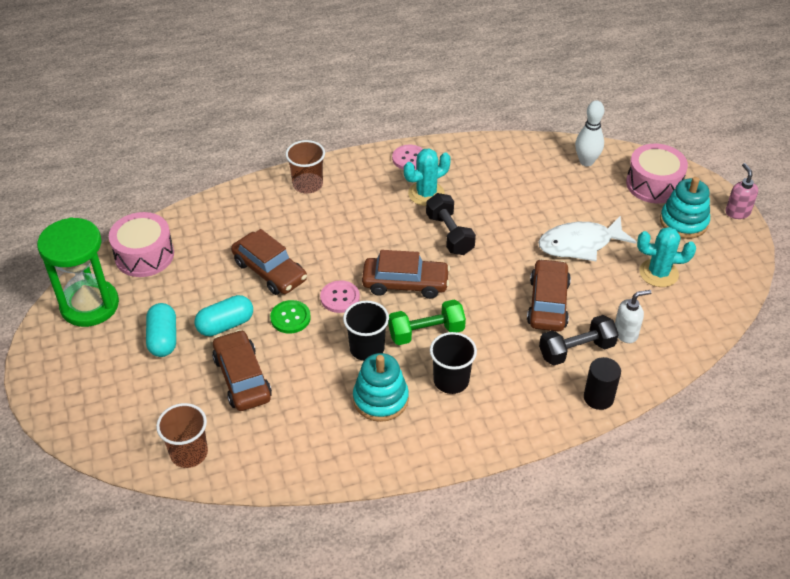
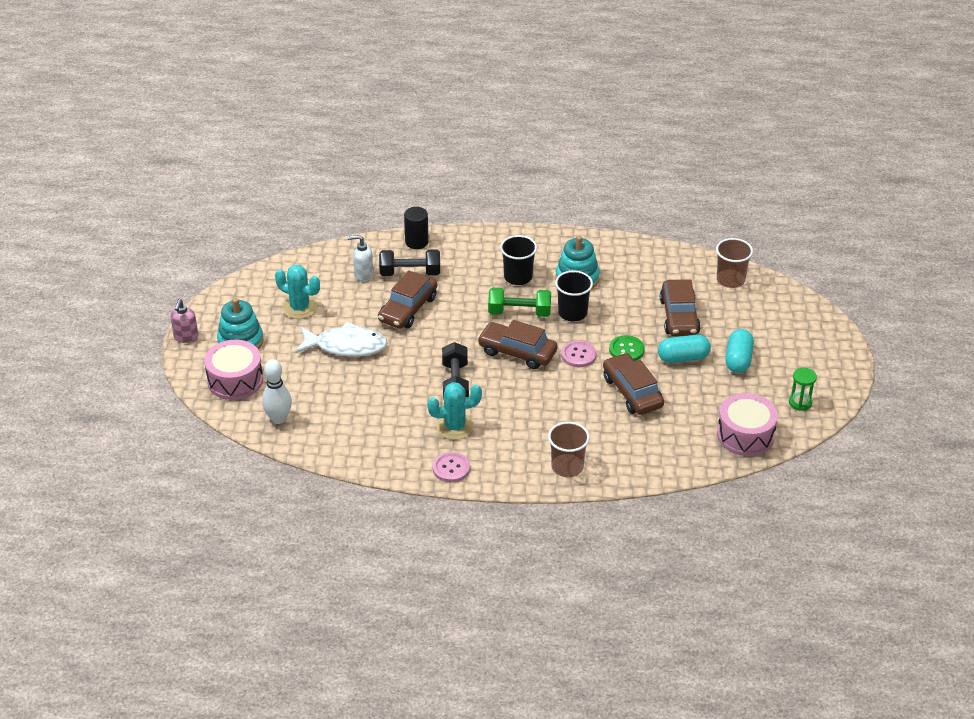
camera: 160 degrees left, 5 degrees down
(90, 305) = (800, 402): green hourglass -> green hourglass, size x0.44

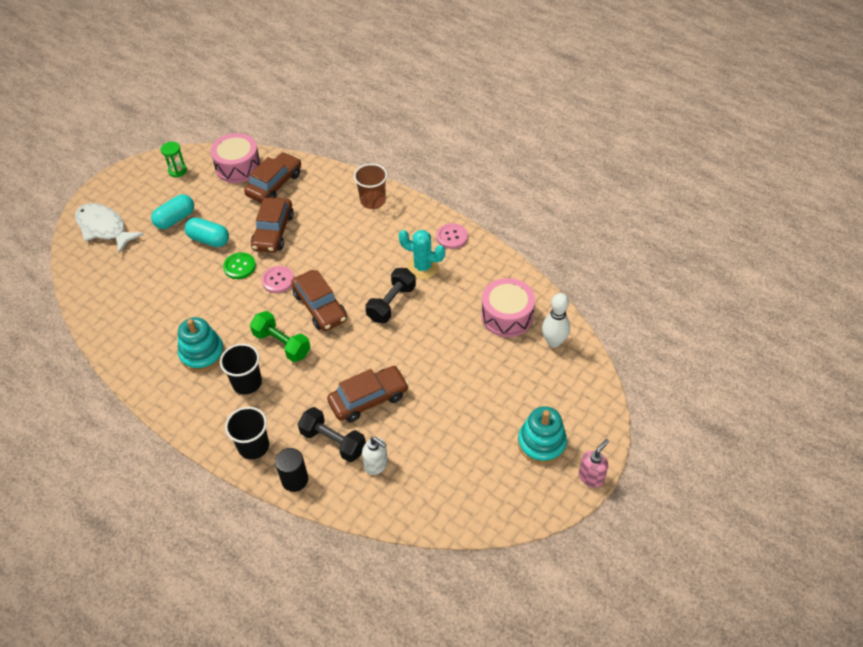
camera: 145 degrees left, 10 degrees up
(235, 380) = (569, 400): pink drum -> pink drum (507, 316)
(300, 308) = (463, 455): turquoise cactus -> none
(346, 346) = (451, 386): white fish -> white fish (104, 228)
(572, 313) = (242, 321): black cup -> black cup (253, 446)
(679, 316) = (170, 275): brown car -> brown car (274, 184)
(730, 280) = (94, 287): brown cup -> none

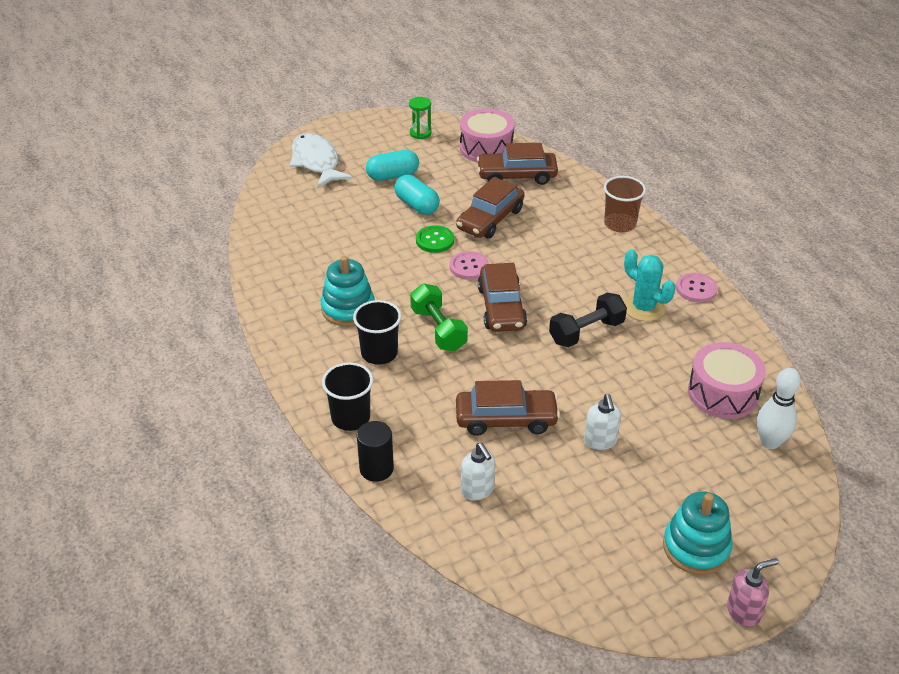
camera: 25 degrees right, 10 degrees down
(274, 184) = (516, 175): brown car -> brown car turned 150 degrees counterclockwise
(333, 441) = (441, 447): black dumbbell -> none
(442, 389) = (600, 441): none -> white soap dispenser

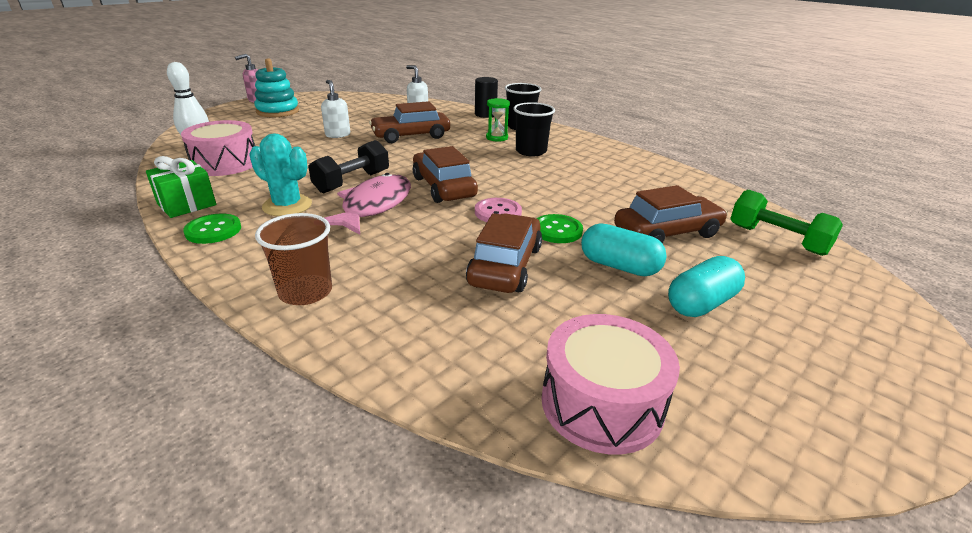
camera: 160 degrees right, 10 degrees down
(316, 162) = (837, 303): white fish -> none
(348, 309) = (585, 169): turquoise stacking toy -> none
(420, 133) = (766, 413): green hourglass -> green hourglass (497, 138)
(438, 329) = (494, 168): green dumbbell -> green dumbbell (777, 239)
(516, 175) = (504, 347): brown car -> brown car (667, 233)
(570, 293) = (373, 206): none -> pink fish
(696, 289) = (213, 230): pink button -> green button
(731, 326) = (187, 204): none -> green gift

